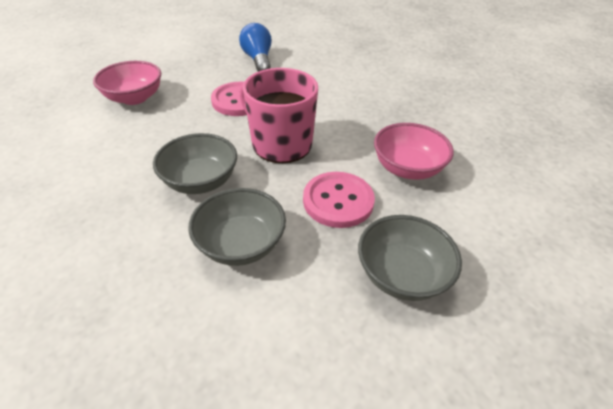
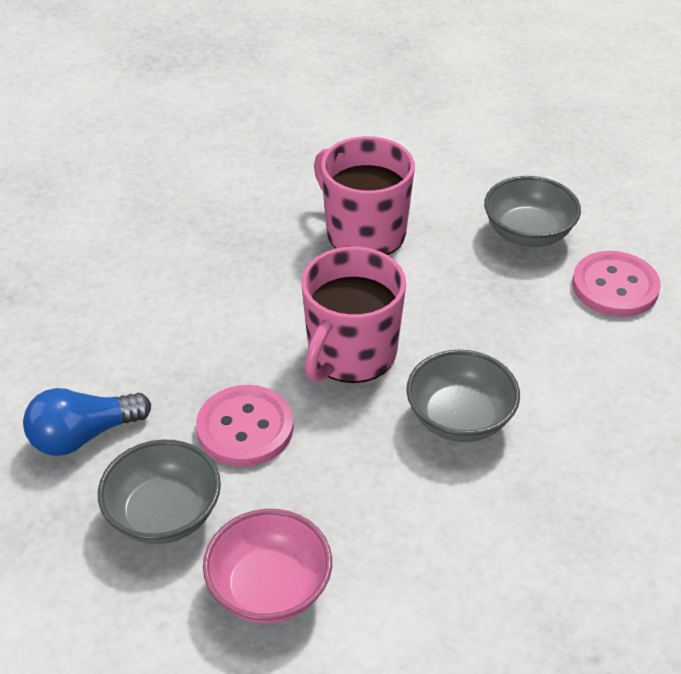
camera: 100 degrees left, 0 degrees up
(241, 244) = (545, 353): grey bowl -> grey bowl (164, 514)
(338, 201) = (445, 285): pink button -> pink button (615, 286)
(407, 168) = (364, 232): pink bowl -> pink mug

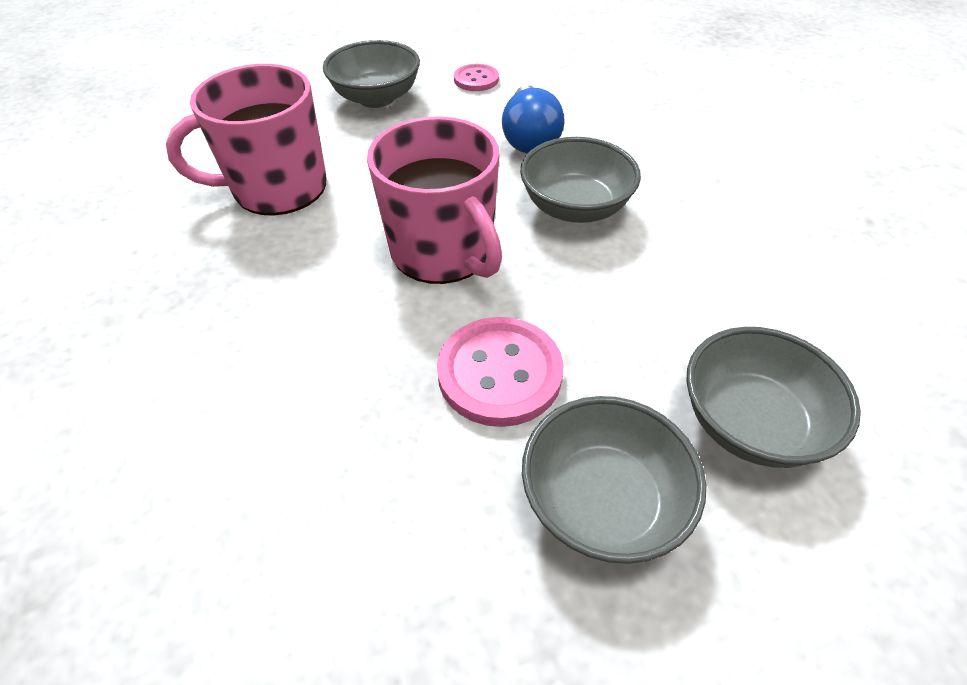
camera: 65 degrees left, 5 degrees up
(84, 436) = (412, 567): blue light bulb -> blue light bulb (529, 138)
(269, 588) = (750, 423): pink bowl -> grey bowl
(615, 286) = (476, 79): pink button -> pink button, size x0.58

